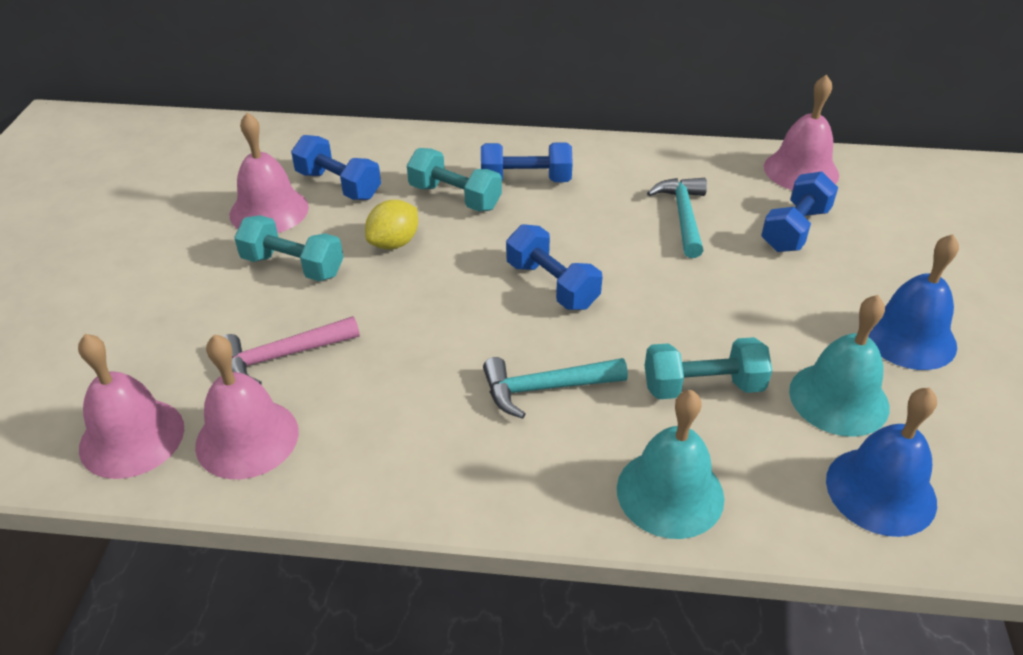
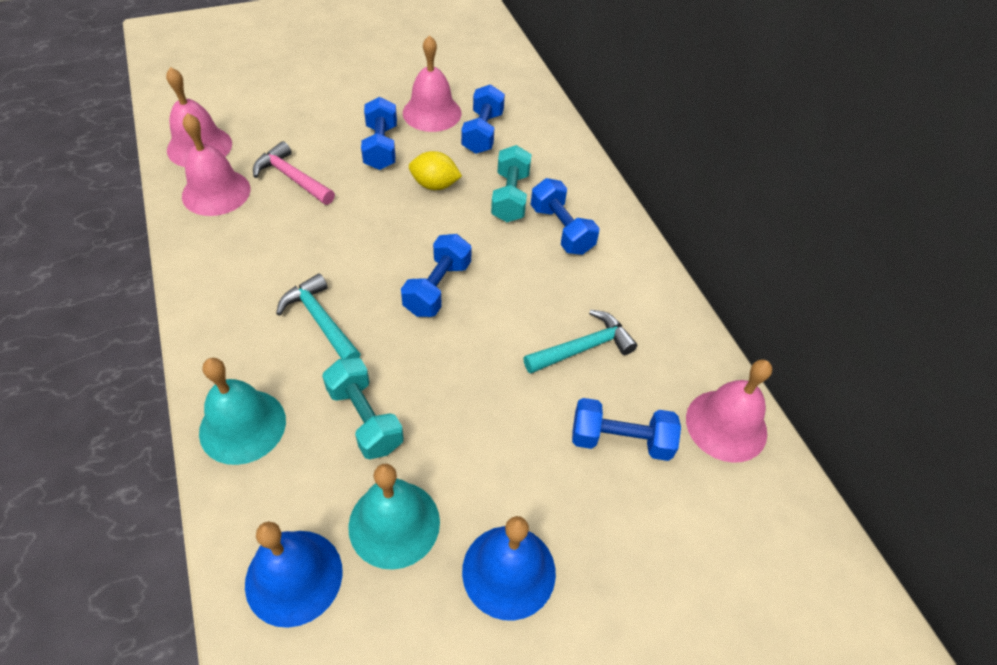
camera: 60 degrees right, 10 degrees up
(293, 266) = (381, 147): turquoise dumbbell -> blue dumbbell

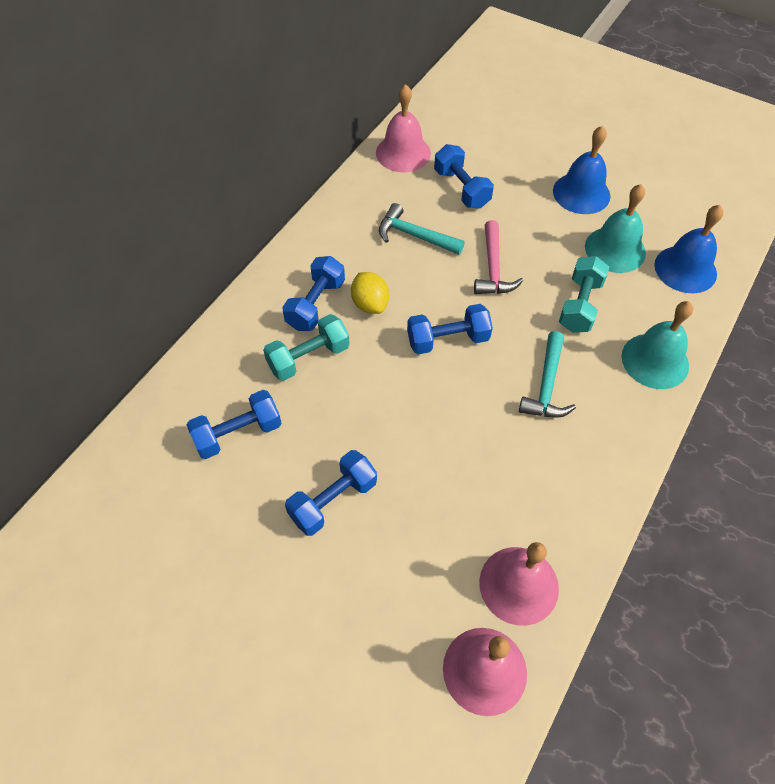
camera: 125 degrees left, 5 degrees up
(292, 178) = (440, 538): pink hammer -> pink hammer (493, 268)
(432, 113) = (242, 498): pink bell -> none
(435, 185) = (343, 419): yellow lemon -> yellow lemon (370, 304)

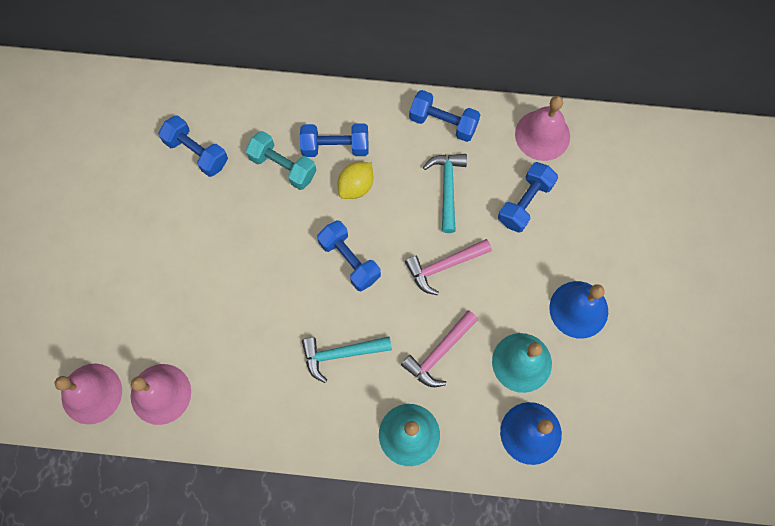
camera: 65 degrees right, 15 degrees up
(333, 500) = (172, 241): blue dumbbell -> blue dumbbell (443, 123)
(580, 305) = (439, 352): turquoise dumbbell -> pink hammer

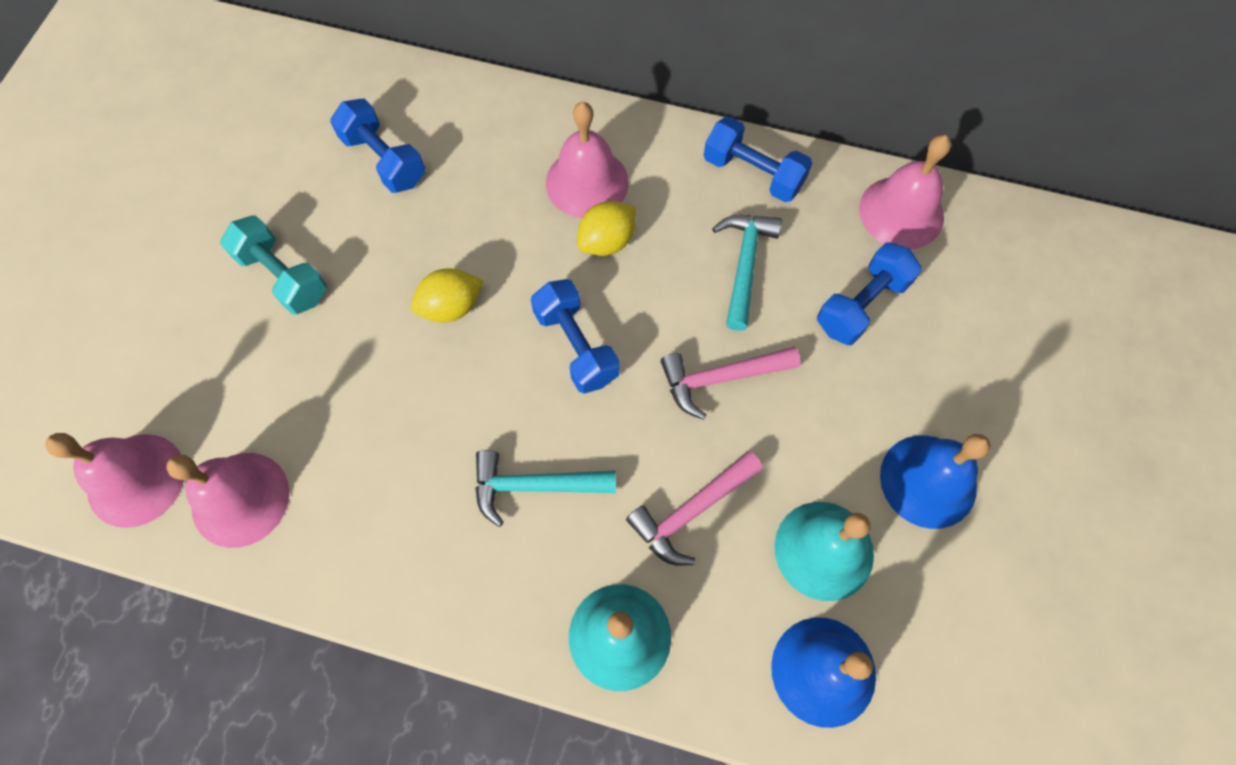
camera: 10 degrees right, 5 degrees down
(264, 248) = (451, 307): none -> yellow lemon
(283, 166) = (504, 197): turquoise dumbbell -> turquoise dumbbell (283, 277)
(335, 147) = (587, 182): blue dumbbell -> pink bell

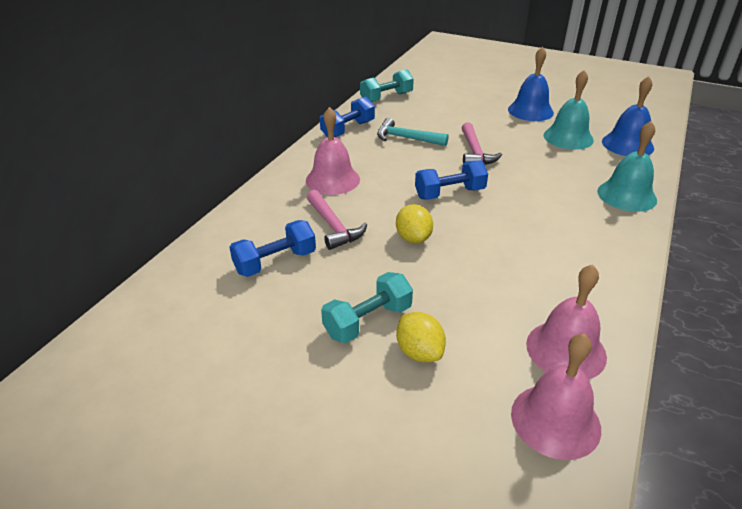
camera: 80 degrees left, 30 degrees down
(535, 485) = (542, 215): turquoise hammer -> none
(607, 241) = (379, 177): yellow lemon -> yellow lemon (419, 352)
(691, 511) = (552, 168): pink hammer -> pink hammer (333, 226)
(862, 305) = (437, 113): blue dumbbell -> none
(901, 212) = (386, 98): pink bell -> turquoise dumbbell

